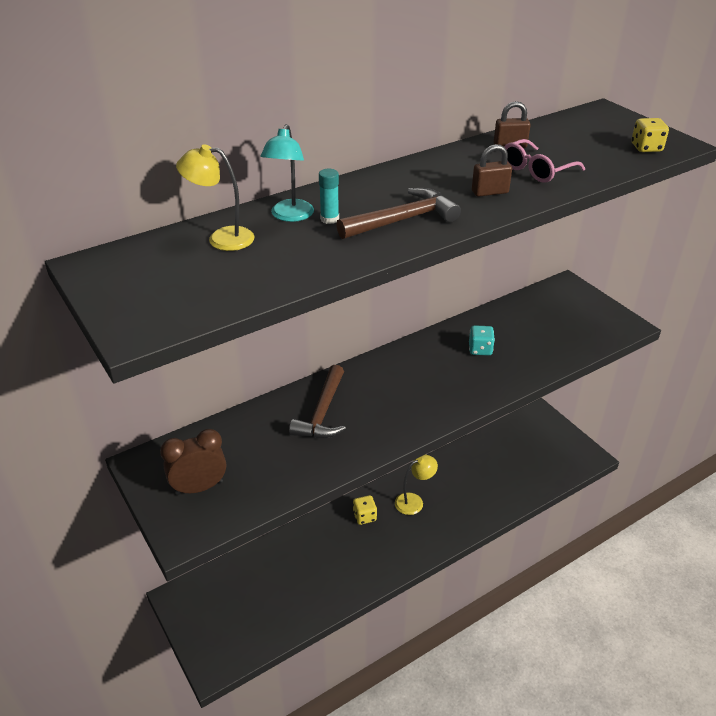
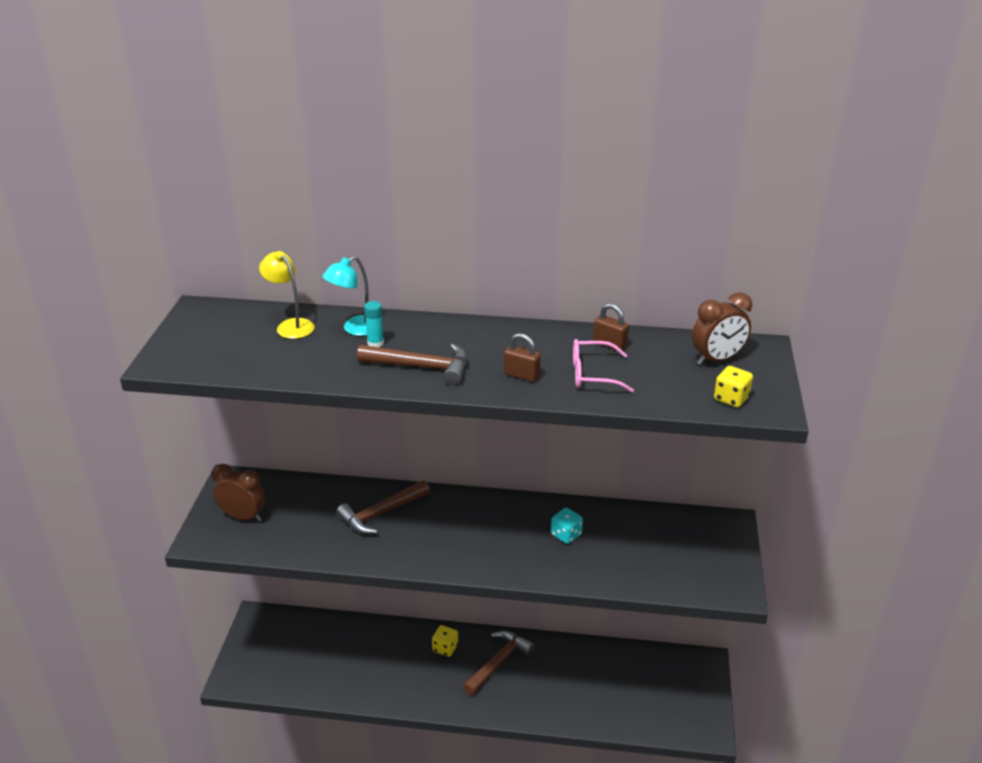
camera: 40 degrees right, 5 degrees down
(414, 501) = (498, 662): yellow lamp -> brown hammer
(593, 128) = (717, 360): none -> brown clock

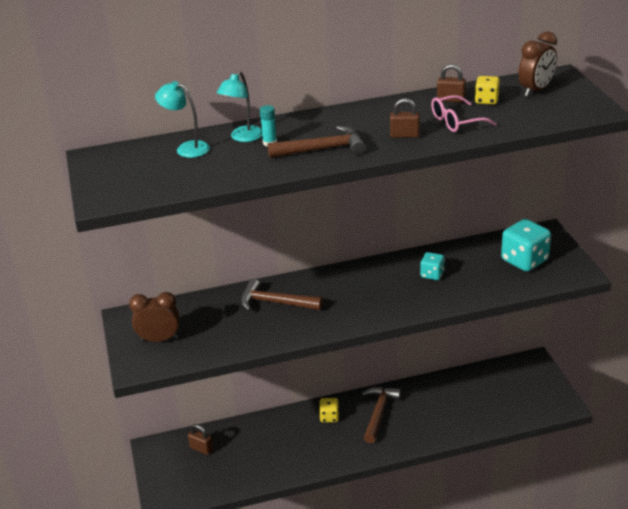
camera: 20 degrees left, 0 degrees up
(290, 325) = (186, 148): yellow lamp -> turquoise lamp
(300, 636) = (201, 449): none -> brown padlock
(381, 513) = (275, 303): brown hammer -> brown hammer turned 75 degrees clockwise
(681, 552) = (524, 260): none -> turquoise dice
(731, 398) = (567, 112): yellow dice -> yellow dice (486, 100)

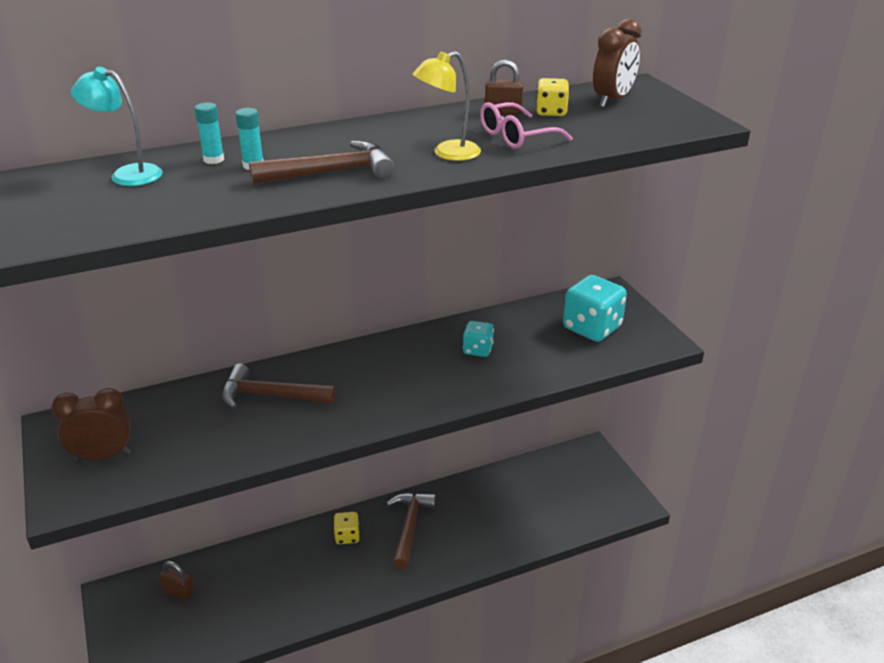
camera: 10 degrees left, 0 degrees up
(243, 137) = (213, 159): turquoise lamp -> turquoise glue stick
(404, 135) = (447, 153): brown padlock -> yellow lamp

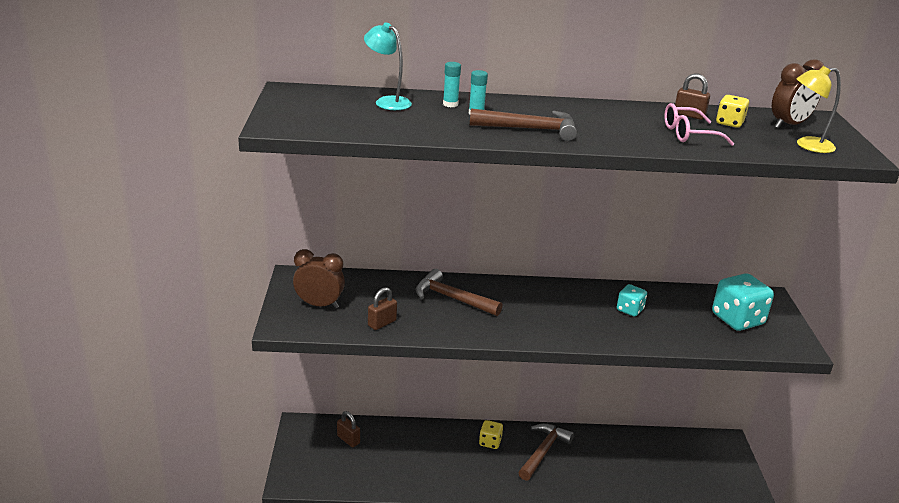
camera: 20 degrees right, 5 degrees down
(195, 456) = (382, 323): none -> brown padlock
(447, 153) = (626, 135): yellow lamp -> yellow lamp (807, 145)

